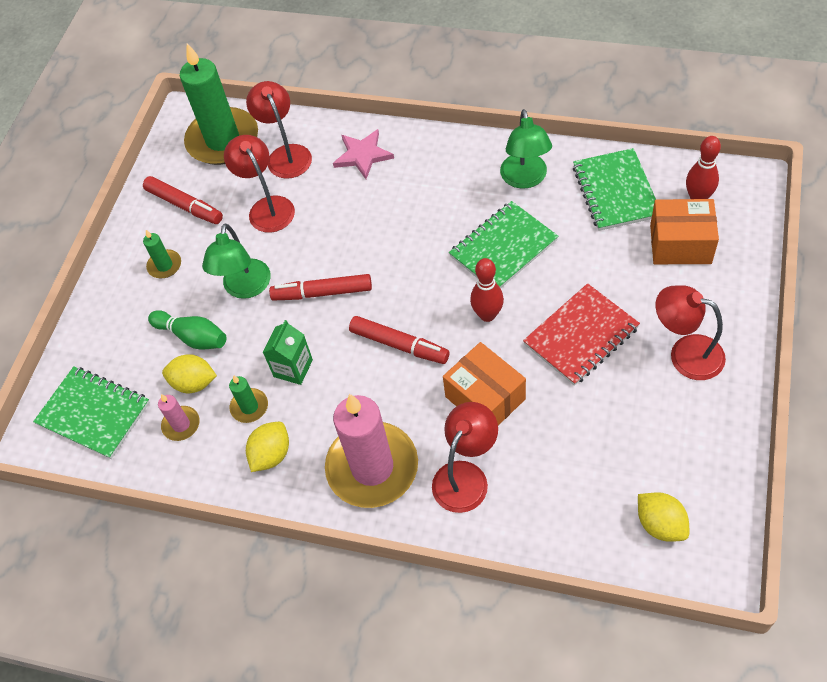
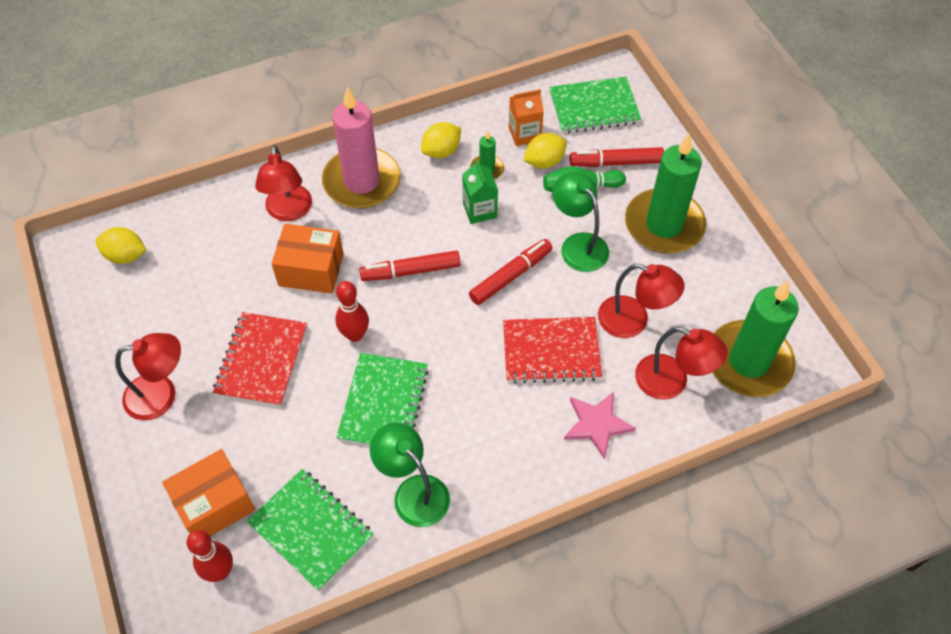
camera: 135 degrees right, 0 degrees up
(164, 265) = (664, 225): green candle -> green candle, size x2.28
(181, 424) = (524, 134): pink candle -> orange carton
(184, 205) = (707, 281): red marker -> red marker (616, 163)
(271, 454) = (441, 151): yellow lemon -> yellow lemon turned 60 degrees clockwise
(347, 218) = (551, 352): none -> red notebook

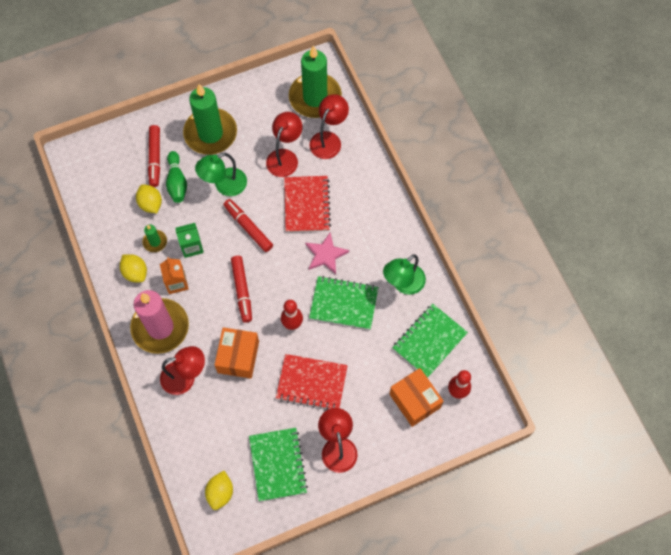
camera: 90 degrees left, 10 degrees up
(524, 134) = (123, 216): orange carton -> orange carton (176, 283)
(594, 108) = (102, 169): green notebook -> green notebook (278, 464)
(597, 424) = (357, 182): pink star -> pink star (325, 254)

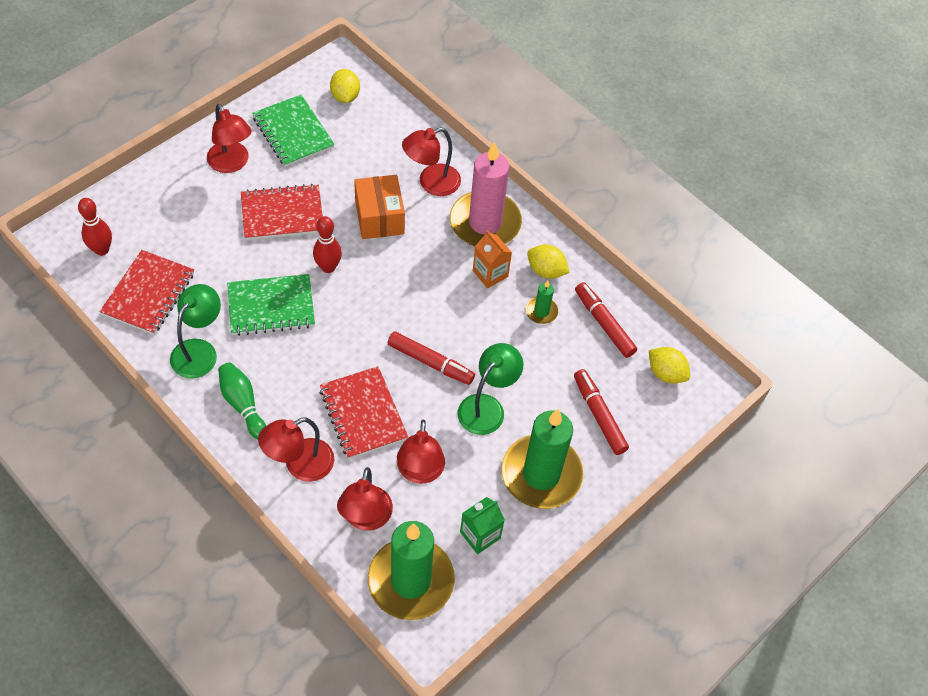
camera: 155 degrees right, 10 degrees down
(150, 204) = (572, 355): yellow lemon -> yellow lemon (666, 373)
(177, 182) = (552, 392): green bowling pin -> green bowling pin (243, 404)
(192, 246) = (492, 319): green carton -> green carton (480, 535)
(242, 290) = (405, 287): red marker -> red marker (604, 323)
(325, 254) = (314, 358): pink star -> none
(358, 184) = (300, 465): none -> red lamp
(415, 401) = (152, 228): orange box -> none
(429, 341) = (149, 294): green notebook -> red notebook

